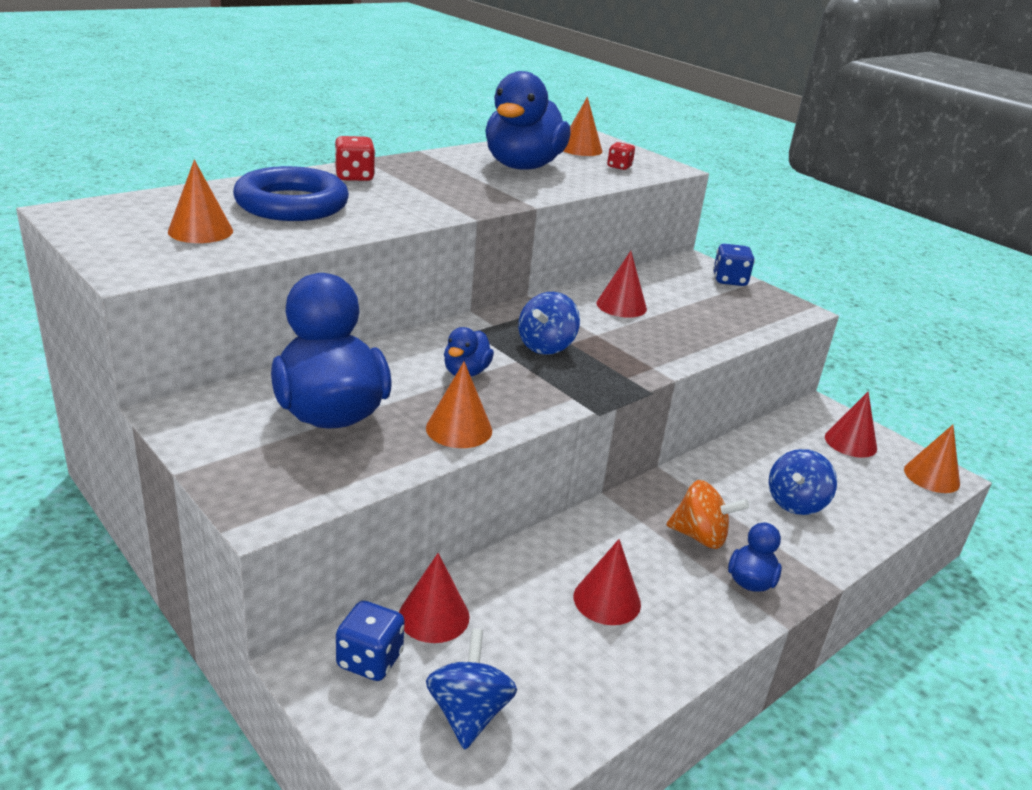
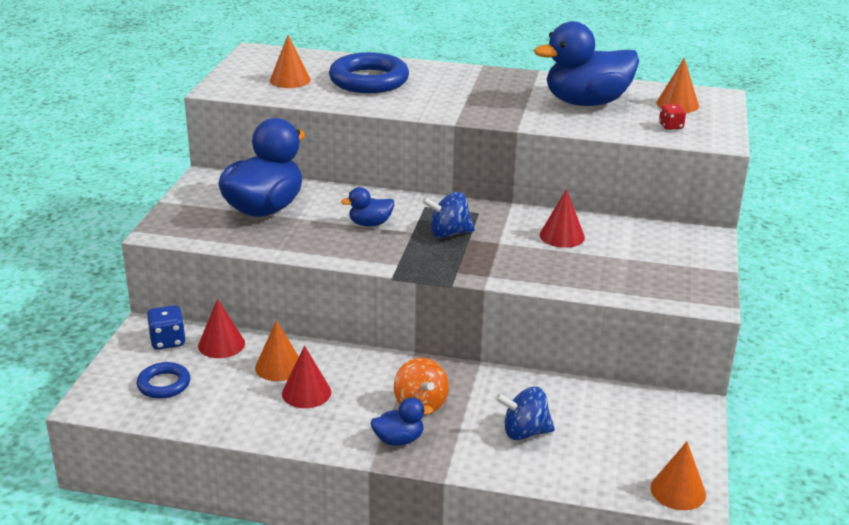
camera: 55 degrees right, 0 degrees up
(354, 177) = (446, 75): red dice -> none
(459, 429) = (304, 246): orange cone -> orange cone (279, 366)
(468, 713) = (164, 384): blue spinning top -> blue ring
(729, 280) = (702, 259): blue dice -> none
(850, 442) = (663, 435): red cone -> none

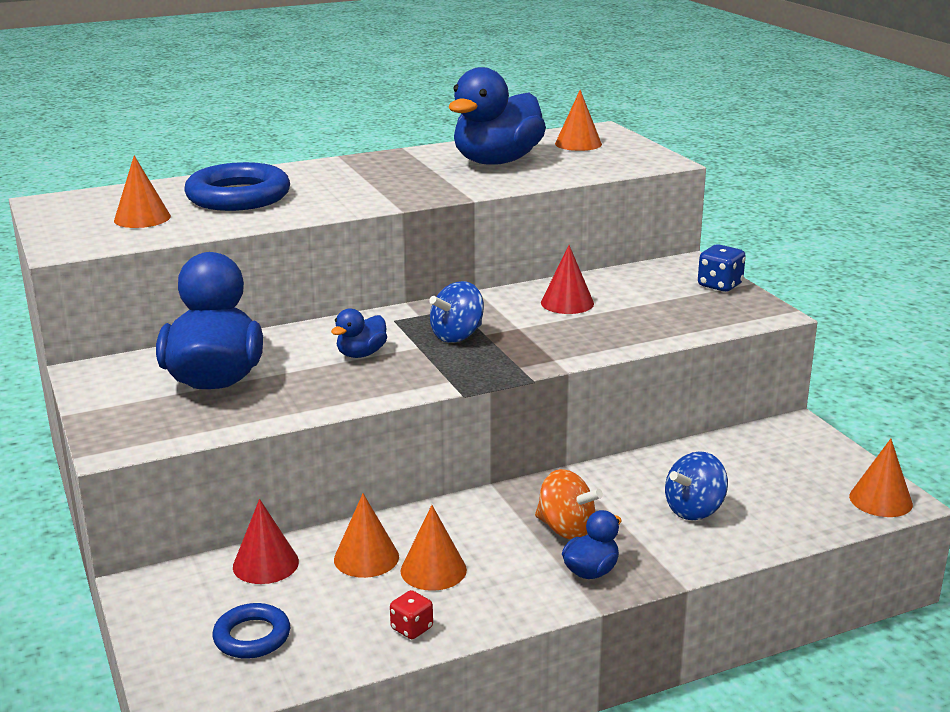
camera: 35 degrees left, 5 degrees down
(167, 341) = (192, 589): blue dice -> blue dice (719, 285)
(306, 392) = (433, 570): red cone -> orange cone
(671, 126) = (604, 161): red dice -> red dice (412, 628)

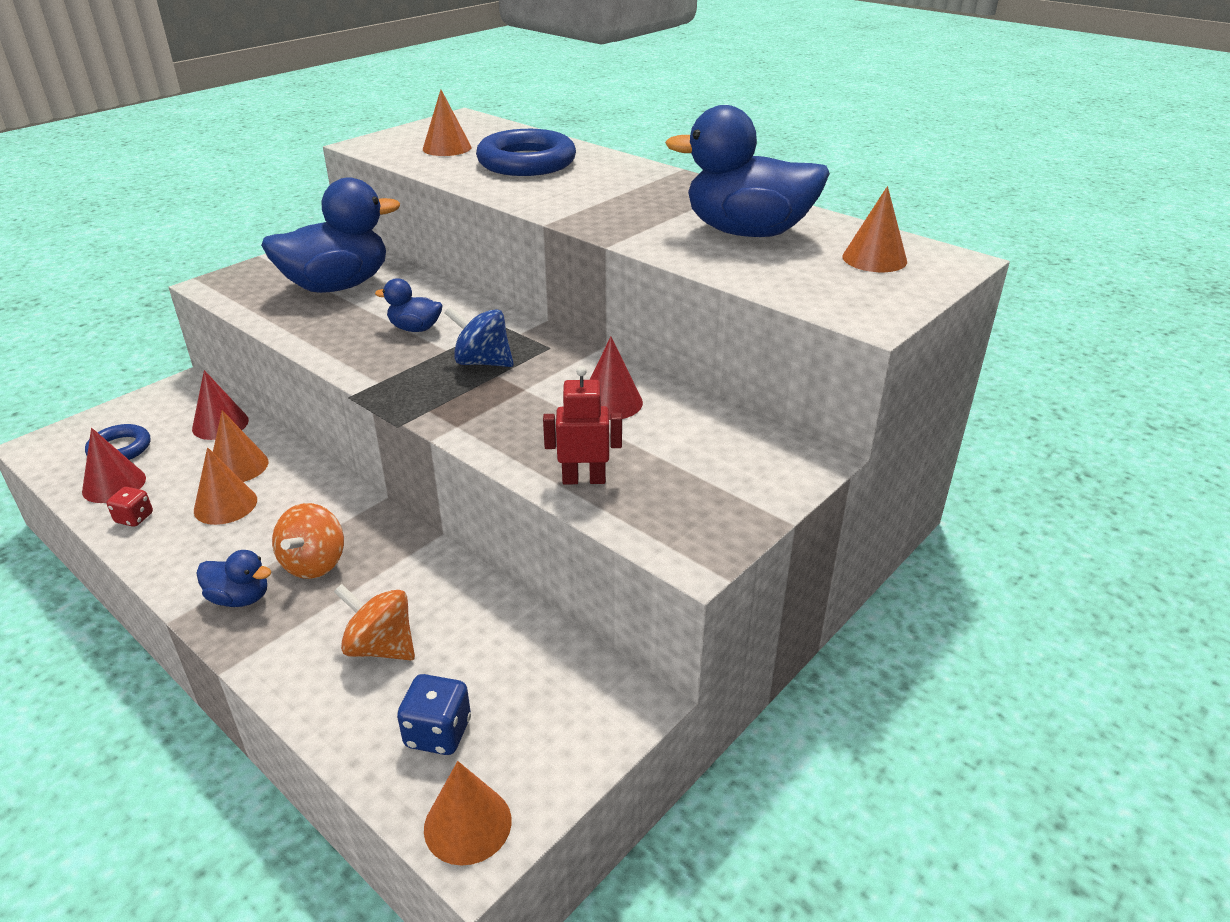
camera: 65 degrees right, 10 degrees up
(330, 642) = (114, 484): none -> red cone
(664, 328) = (584, 479): none -> red robot
(694, 510) = (381, 647): blue spinning top -> orange spinning top
(719, 285) = (756, 496): blue dice -> blue dice (438, 733)

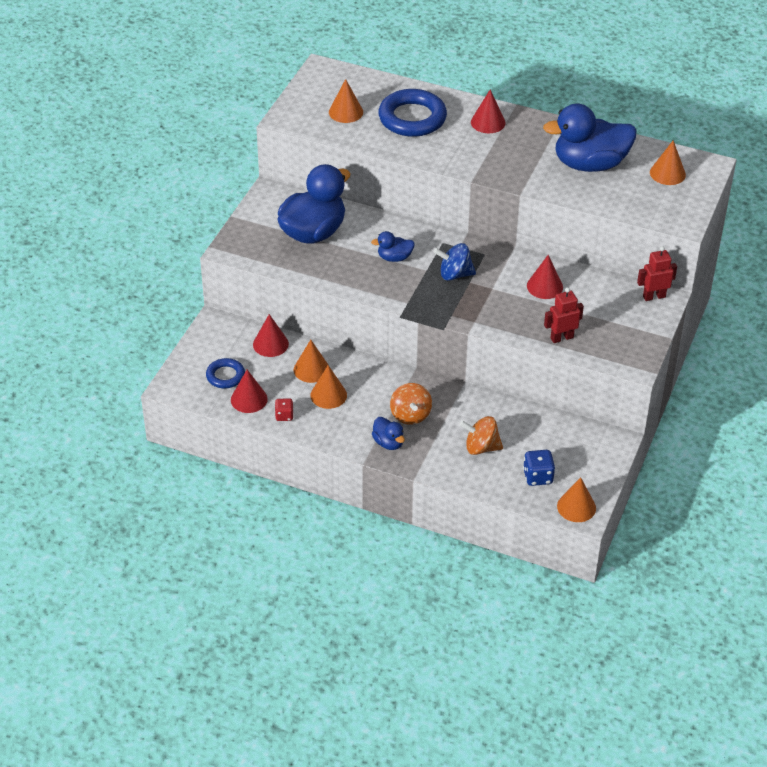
camera: 20 degrees left, 10 degrees up
(240, 598) = (388, 443): blue duck -> blue duck turned 60 degrees clockwise
(627, 177) = (488, 122): none -> red cone
(793, 452) = (654, 296): none -> red robot

